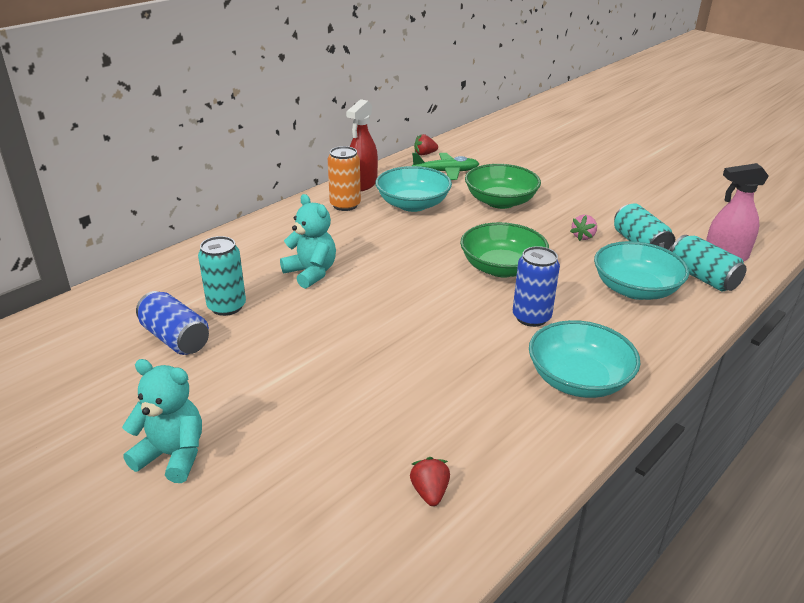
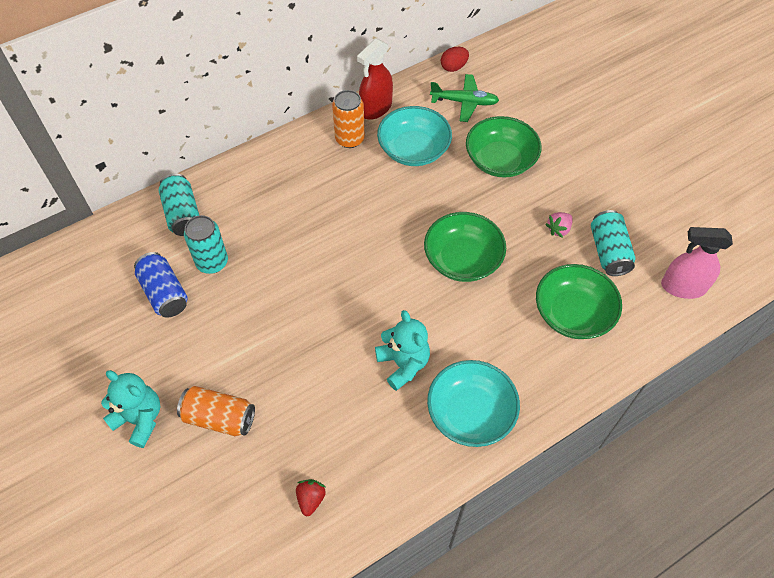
camera: 15 degrees right, 25 degrees up
(280, 435) = (219, 418): none -> orange can
(311, 273) = (292, 232): turquoise teddy bear -> turquoise teddy bear (403, 364)
(424, 154) = (453, 67): red strawberry -> red egg
(531, 317) = (462, 330): blue can -> none
(635, 289) = (573, 313): turquoise bowl -> green bowl
(702, 277) = (645, 310): turquoise can -> turquoise can (183, 214)

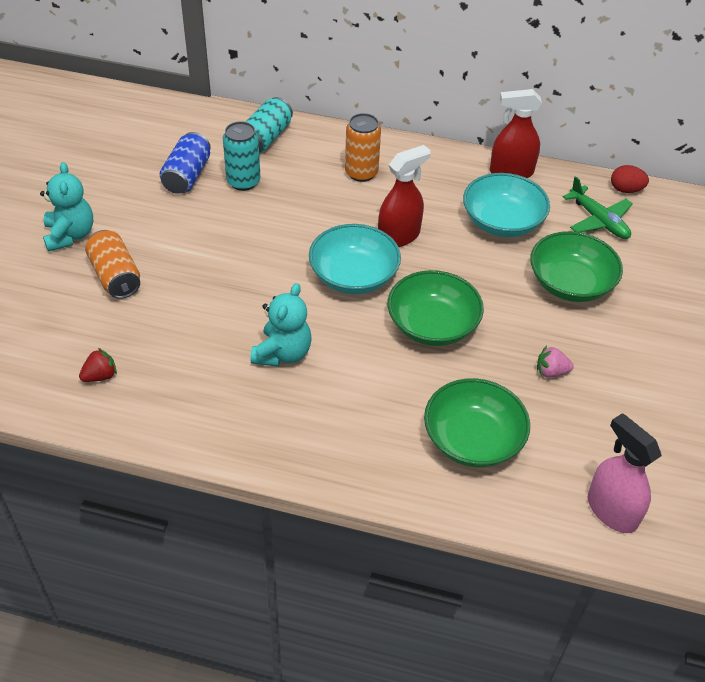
camera: 45 degrees right, 10 degrees down
(350, 139) = (458, 178): orange can -> orange can (361, 173)
(366, 214) = (399, 236): none -> red spray bottle
(470, 413) = (285, 429): turquoise bowl -> turquoise bowl (353, 276)
(608, 251) = (575, 425): turquoise can -> none

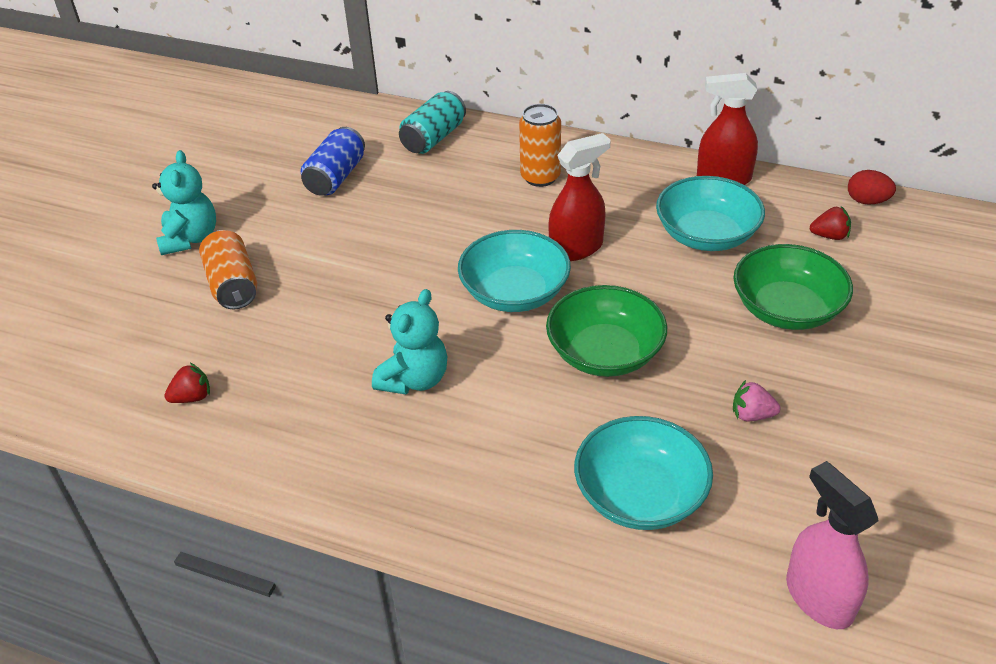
camera: 10 degrees right, 5 degrees down
(243, 181) = (399, 184): turquoise can -> none
(473, 439) = (640, 495): green bowl -> turquoise bowl
(599, 220) = (829, 236): green plane -> red strawberry

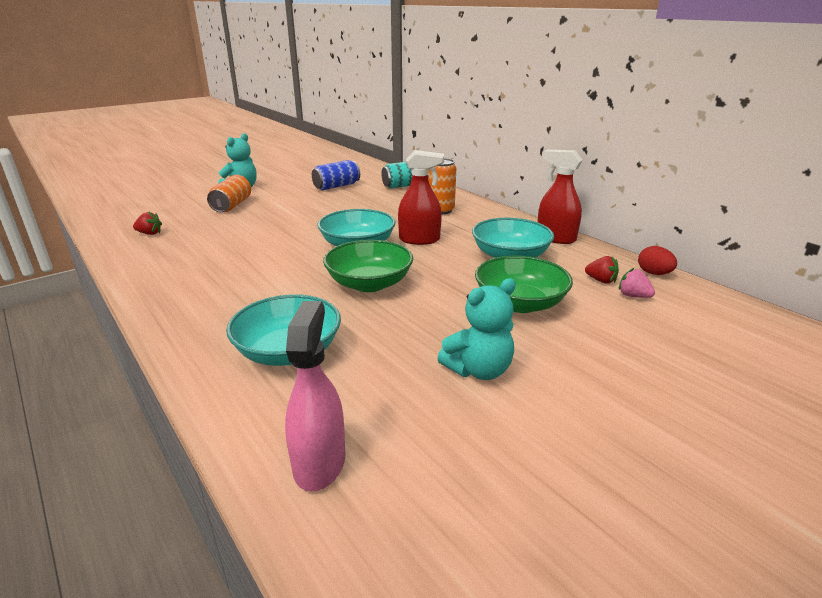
camera: 30 degrees right, 15 degrees down
(414, 379) = (252, 260): turquoise teddy bear -> turquoise teddy bear (479, 370)
(752, 415) = (420, 343): pink strawberry -> pink strawberry (633, 296)

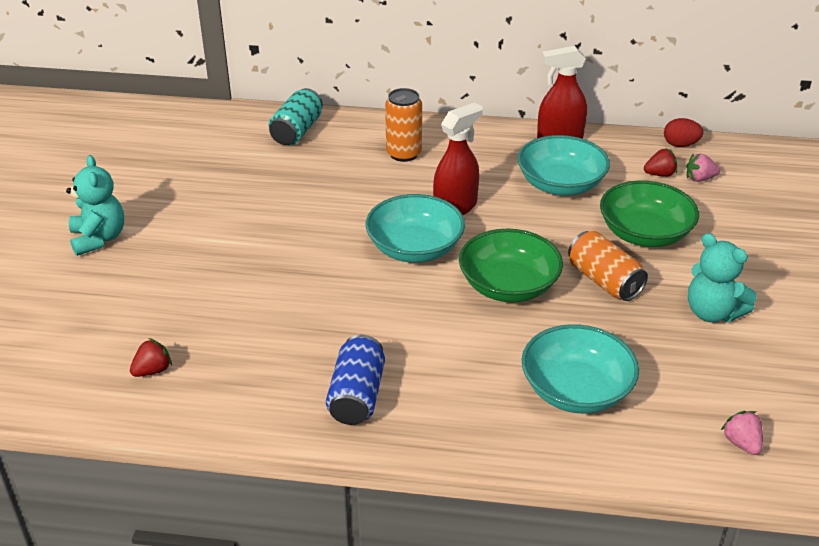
camera: 45 degrees left, 10 degrees up
(232, 205) = (155, 273): orange can -> orange can (604, 281)
(319, 462) = (741, 443): pink spray bottle -> pink strawberry
(336, 186) = (218, 172): blue can -> blue can (357, 395)
(479, 370) = (712, 312): turquoise teddy bear -> turquoise teddy bear turned 120 degrees clockwise

